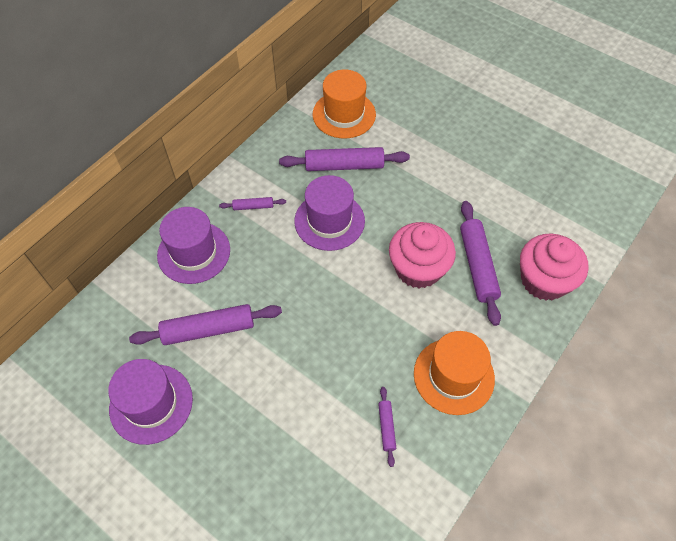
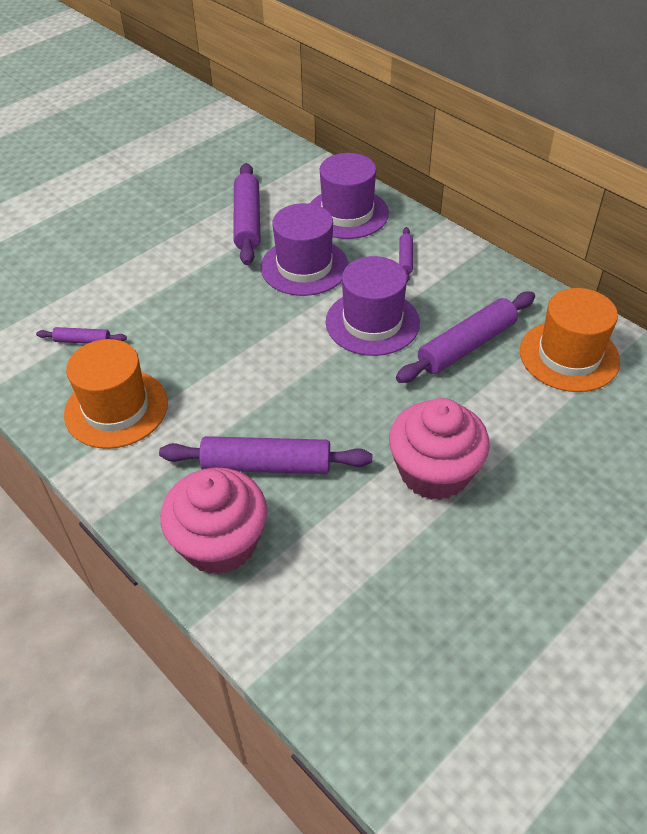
camera: 100 degrees right, 10 degrees down
(151, 403) = (181, 187): purple hat -> purple hat (304, 266)
(344, 166) = (466, 346): purple rolling pin -> purple rolling pin turned 45 degrees clockwise
(418, 268) = (278, 399): pink cupcake -> pink cupcake (434, 472)

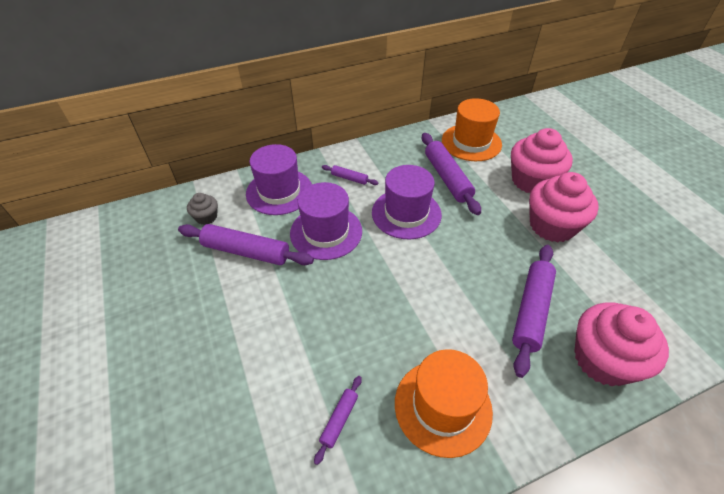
camera: 70 degrees left, 0 degrees up
(280, 180) = (206, 217): none -> grey cupcake
(523, 439) = (532, 181): none -> pink cupcake

